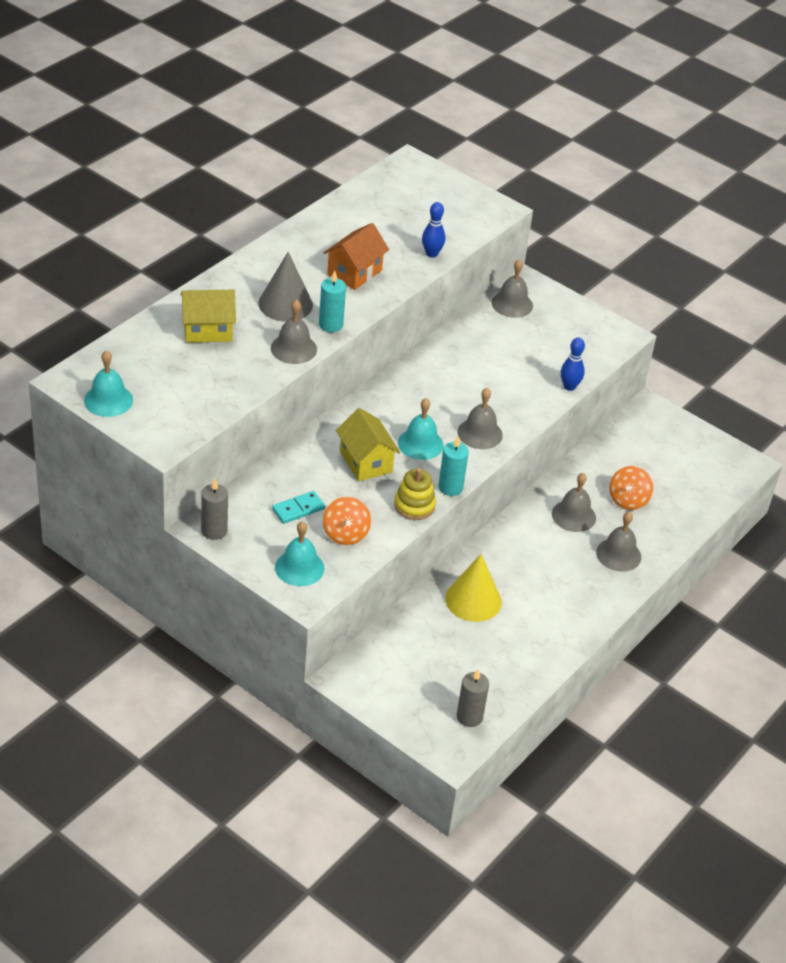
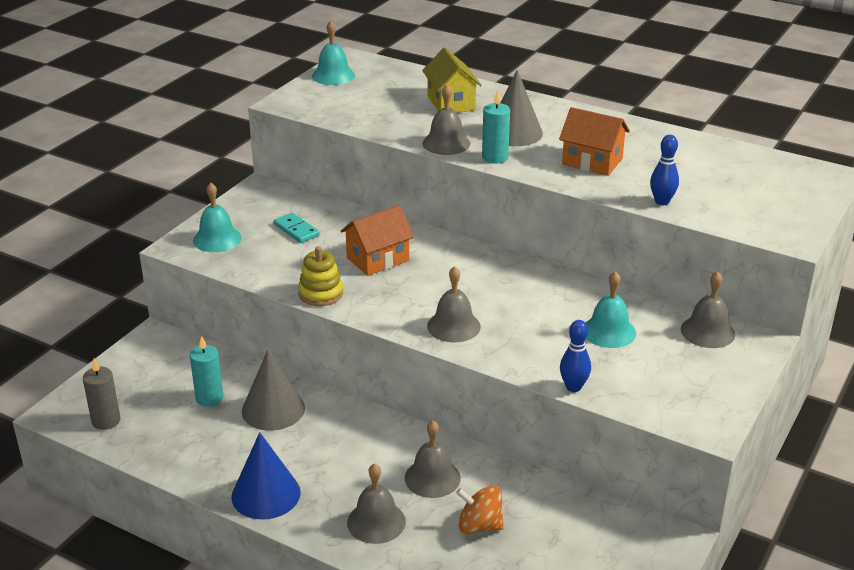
camera: 85 degrees right, 10 degrees down
(214, 531) = (256, 193): grey candle -> none
(345, 534) = (268, 258): orange spinning top -> none
(366, 461) = (377, 259): yellow house -> orange house
(420, 444) = (419, 289): turquoise bell -> turquoise bell (609, 331)
(450, 487) = (356, 314): turquoise candle -> turquoise candle (209, 398)
(473, 600) = (273, 409): yellow cone -> grey cone
(581, 615) = (266, 494): none -> blue cone

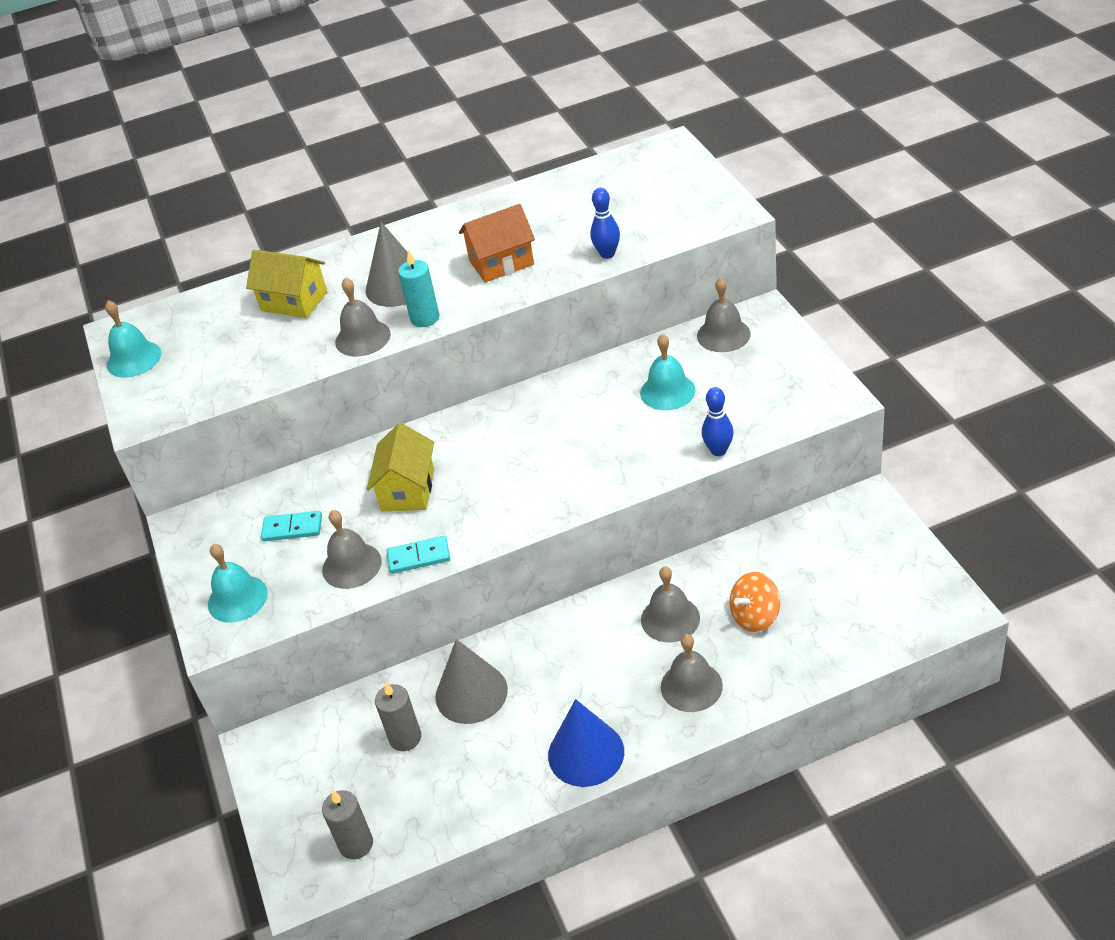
camera: 45 degrees left, 10 degrees up
(209, 398) = (405, 738): turquoise candle -> grey candle
(321, 293) = (419, 557): yellow stacking toy -> turquoise domino
(377, 259) = (407, 490): orange house -> yellow house
(453, 326) = (563, 485): grey bell -> grey bell (351, 565)

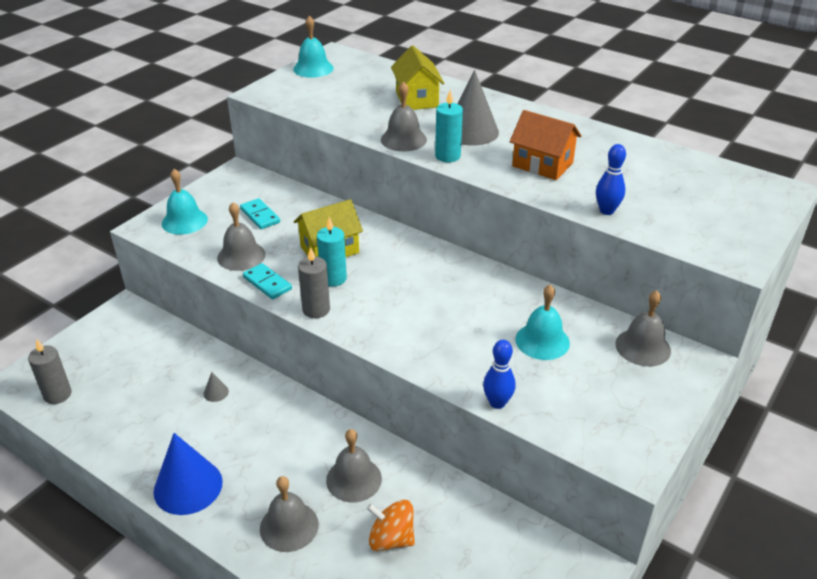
camera: 50 degrees right, 5 degrees down
(405, 738) = (159, 376): grey candle -> grey candle (316, 310)
(457, 502) = (333, 278): none -> turquoise candle
(471, 693) = (216, 392): grey cone -> grey cone, size x0.41

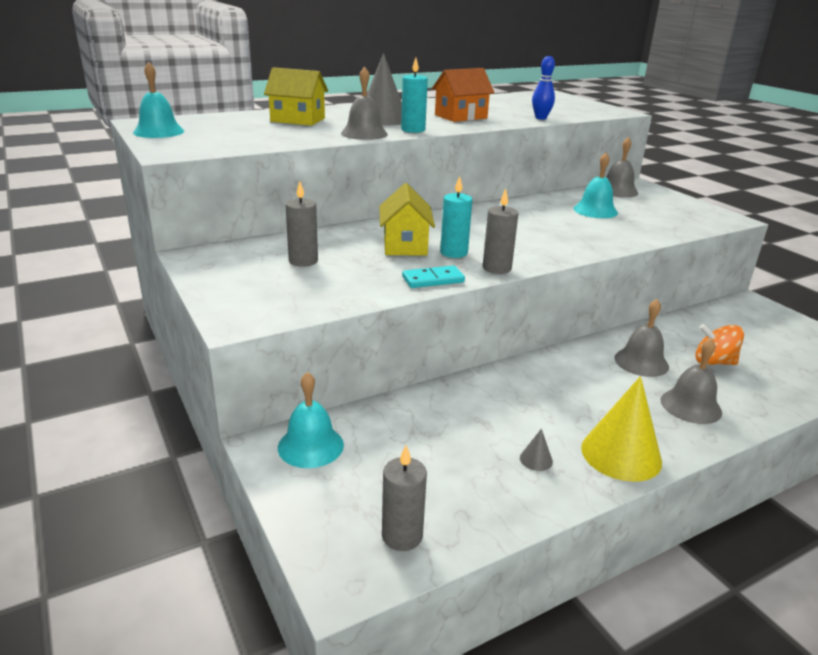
camera: 65 degrees left, 10 degrees down
(184, 221) = (257, 298): turquoise bell -> turquoise bell (310, 446)
(188, 486) = (621, 454): blue cone -> yellow cone
(216, 392) = (482, 408): grey cone -> grey cone (536, 459)
(241, 256) = (369, 282): grey bell -> none
(260, 216) = (303, 261): turquoise domino -> grey candle
(391, 539) = (713, 362): orange spinning top -> orange spinning top turned 60 degrees clockwise
(497, 403) = (659, 237): blue bowling pin -> none

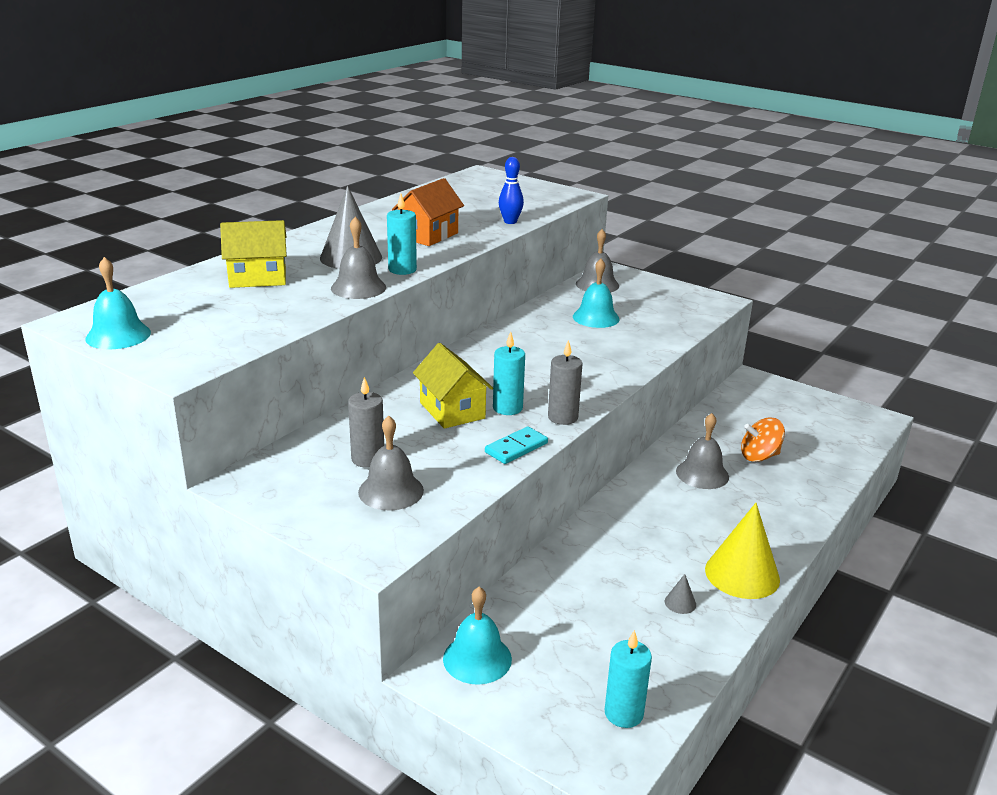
camera: 25 degrees left, 0 degrees up
(402, 536) = (623, 713): grey candle -> turquoise candle
(691, 406) = (767, 508): grey bell -> grey bell (391, 491)

